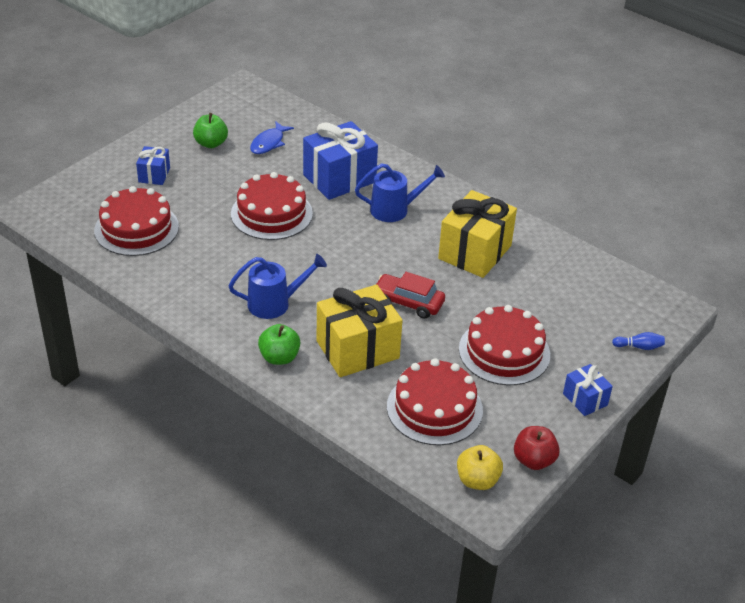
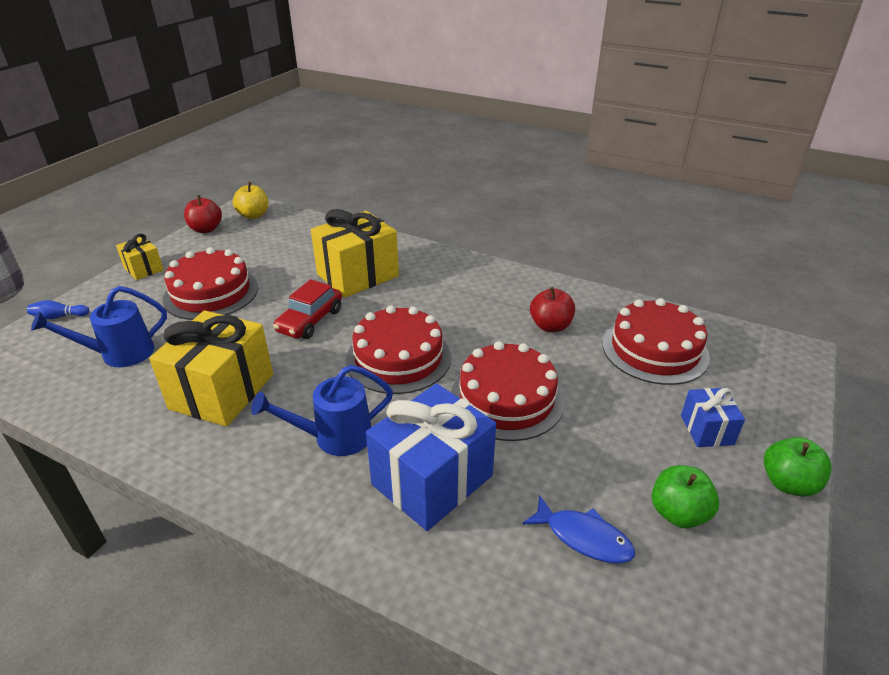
camera: 170 degrees right, 5 degrees down
(203, 262) = (550, 326): none -> red apple
(269, 143) = (583, 537): blue fish -> blue fish turned 105 degrees clockwise
(275, 303) = (451, 299): blue watering can -> blue watering can (119, 354)
(279, 357) = (428, 260): green apple -> green apple (788, 483)
(408, 302) = (310, 321): red car -> red car turned 105 degrees clockwise
(434, 408) = (284, 247): red cake -> red cake (398, 358)
(585, 399) = (143, 269): blue gift -> yellow gift

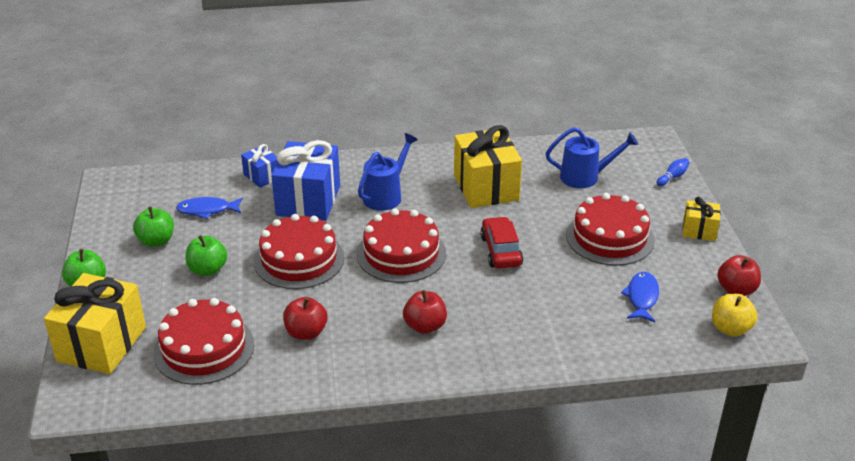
camera: 145 degrees right, 0 degrees up
(119, 354) = (586, 177): blue watering can -> blue watering can turned 60 degrees clockwise
(269, 248) = (642, 297): none -> blue fish
(358, 275) = (522, 307): yellow gift -> yellow gift (101, 344)
(447, 292) = (425, 326): none -> red apple
(620, 433) = (208, 270): none -> green apple
(706, 430) = (146, 297): blue gift -> blue gift (262, 176)

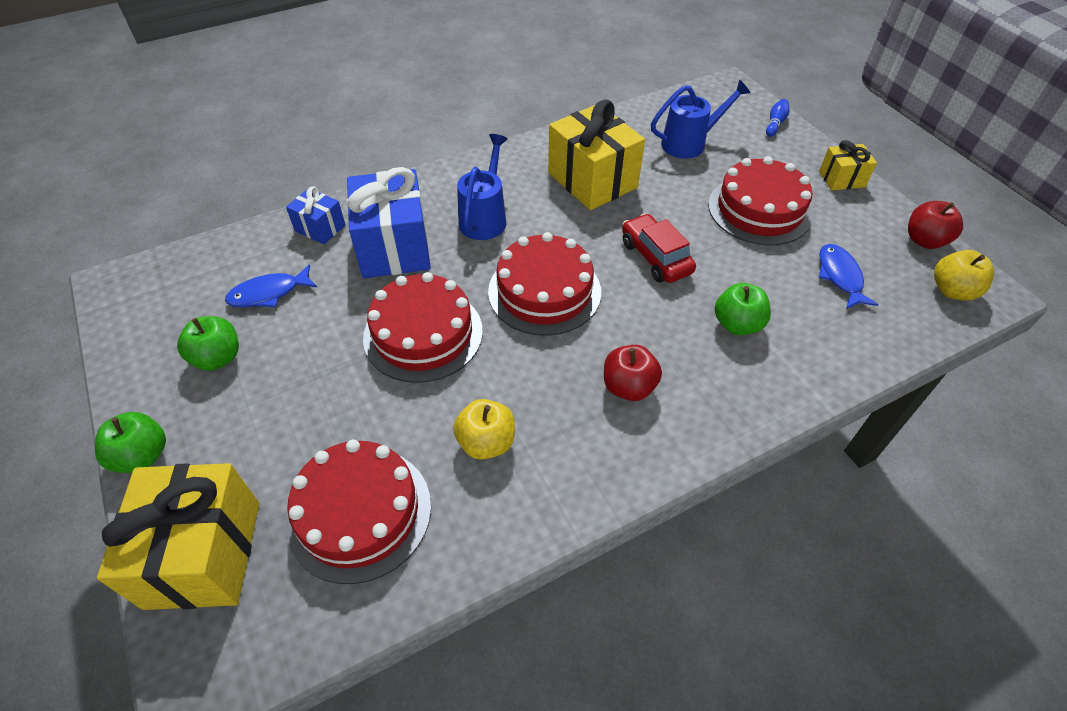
camera: 20 degrees left, 15 degrees up
(208, 270) = (309, 383): green apple -> green apple (737, 324)
(306, 332) = (486, 442): red apple -> yellow apple

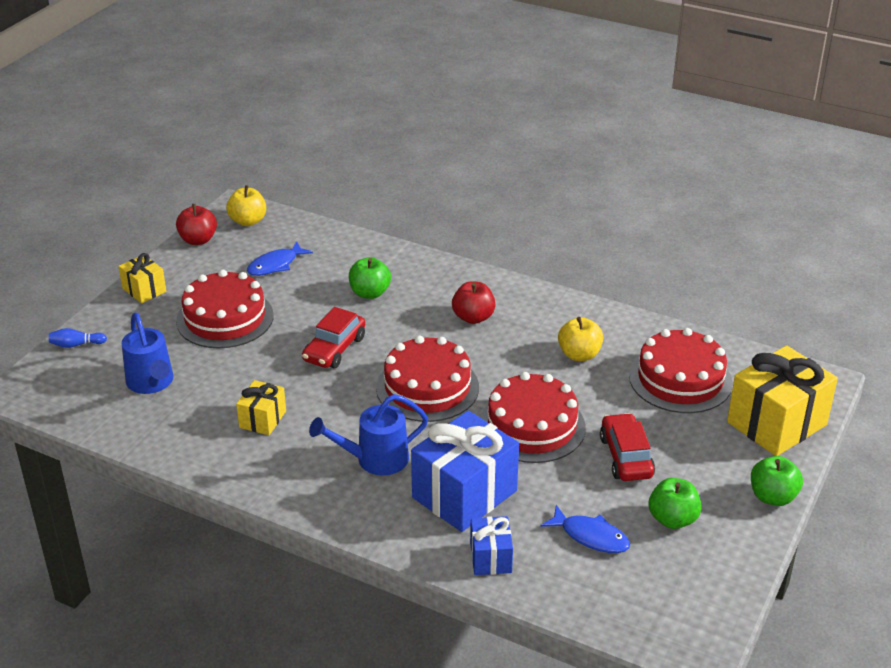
camera: 125 degrees left, 15 degrees down
(315, 376) = (625, 457): none -> red car
(592, 180) = (262, 419): yellow gift -> yellow gift, size x0.51
(690, 143) = (152, 383): blue watering can -> blue watering can turned 150 degrees counterclockwise

